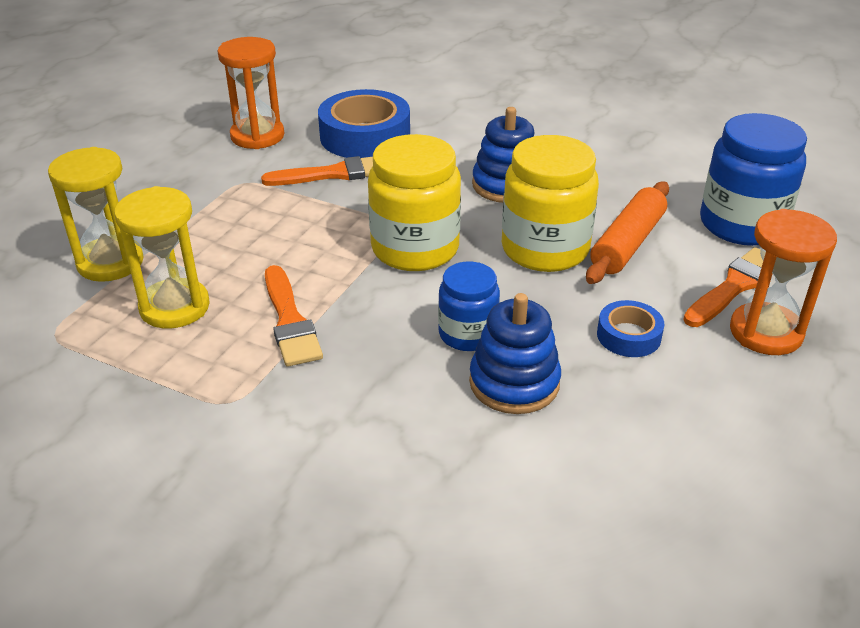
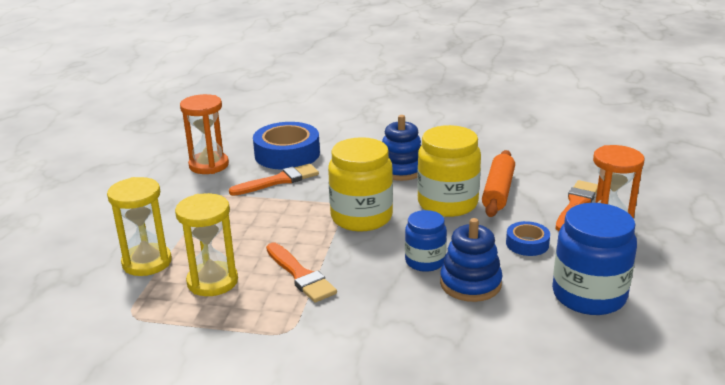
camera: 15 degrees left, 10 degrees down
(742, 224) = (562, 169): blue jar -> blue jar (589, 295)

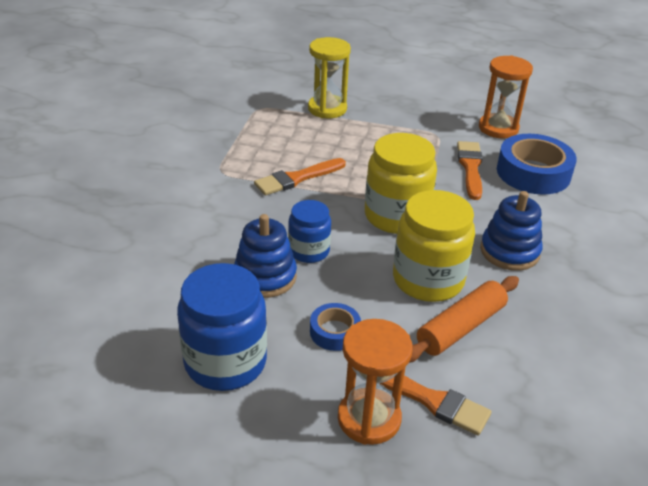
camera: 90 degrees right, 10 degrees up
(212, 281) = (295, 137): yellow hourglass -> none
(279, 181) = (470, 167): orange brush -> orange brush turned 150 degrees counterclockwise
(498, 191) = (461, 327): orange rolling pin -> orange rolling pin turned 60 degrees counterclockwise

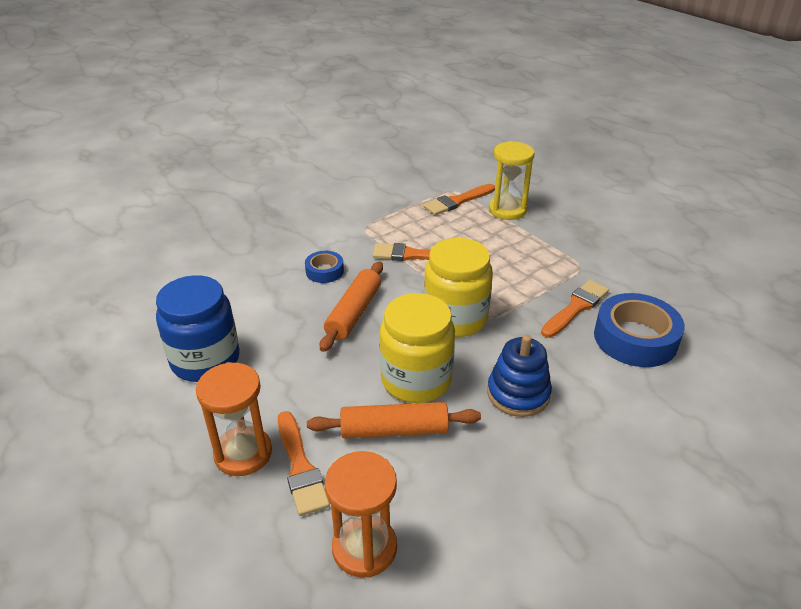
camera: 40 degrees right, 0 degrees up
(265, 277) = (301, 316): blue stacking toy -> none
(276, 116) = (457, 201): none -> orange brush
(309, 251) = (354, 313): blue jar -> orange rolling pin
(334, 332) = (298, 380): blue tape -> blue tape (324, 271)
(498, 128) = (652, 285): orange hourglass -> orange hourglass (364, 548)

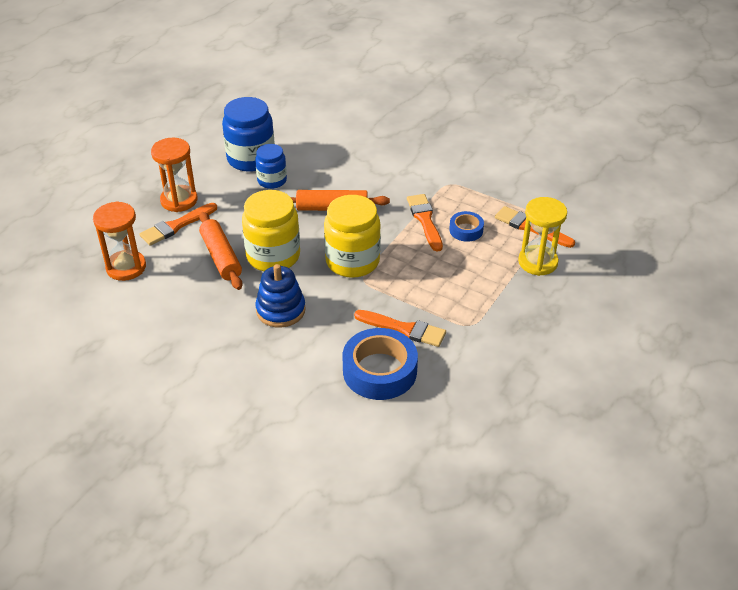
camera: 70 degrees right, 5 degrees up
(266, 350) = (272, 180): none -> blue jar
(324, 271) = (375, 180): blue tape -> blue tape (466, 230)

